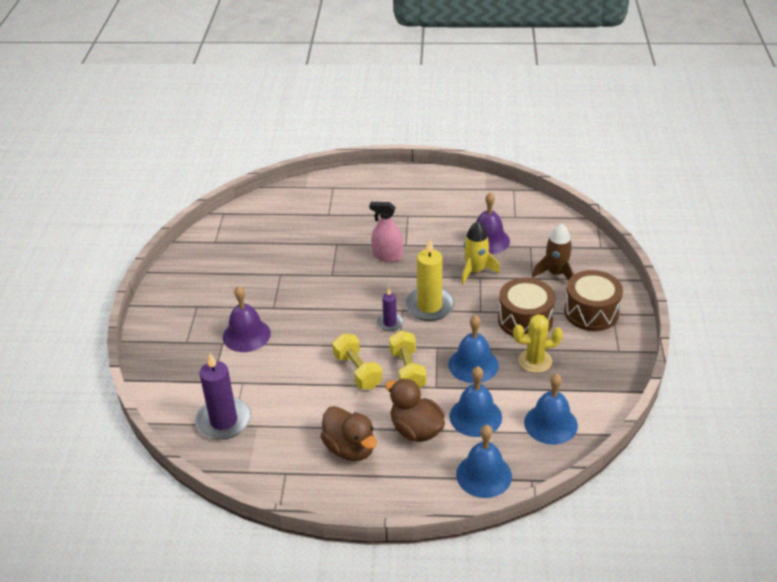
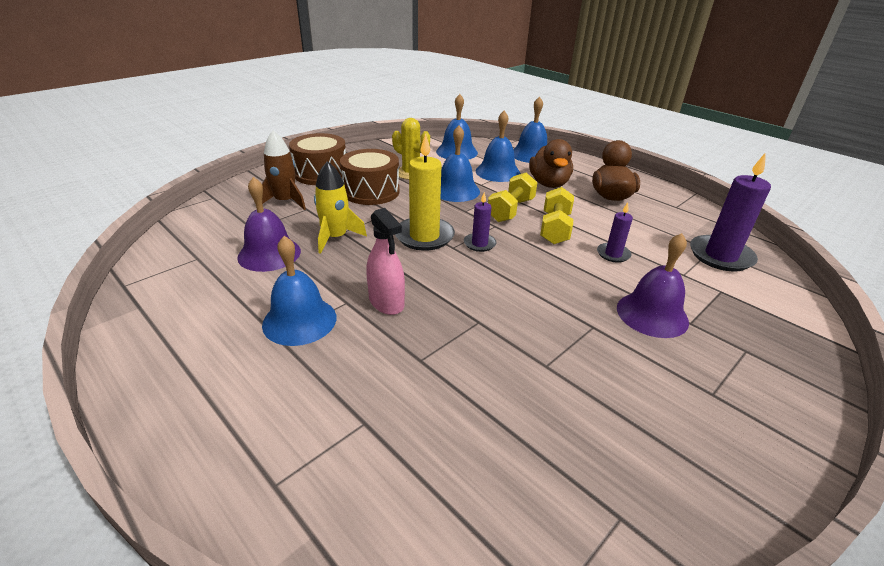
camera: 140 degrees left, 5 degrees down
(299, 371) = (613, 254): none -> purple candle
(411, 225) = (299, 320): none -> blue bell

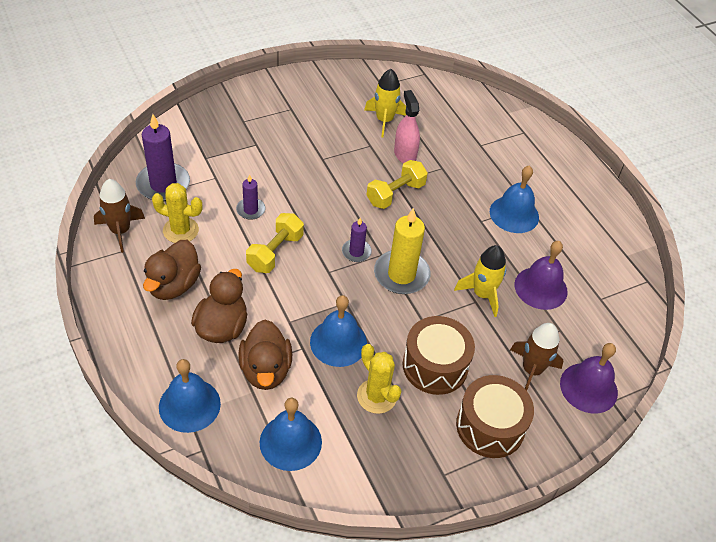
camera: 165 degrees left, 15 degrees up
(386, 302) = (452, 213): pink spray bottle -> pink spray bottle (405, 154)
(497, 172) = (266, 370): blue bell -> brown duck
(511, 210) = (298, 290): yellow dumbbell -> yellow dumbbell (395, 194)
(555, 420) = (384, 120): none -> yellow rocket
(652, 226) = (180, 230): none -> yellow cactus
(652, 314) = (275, 156): purple bell -> purple bell (588, 387)
(698, 217) = (120, 231): none -> brown rocket

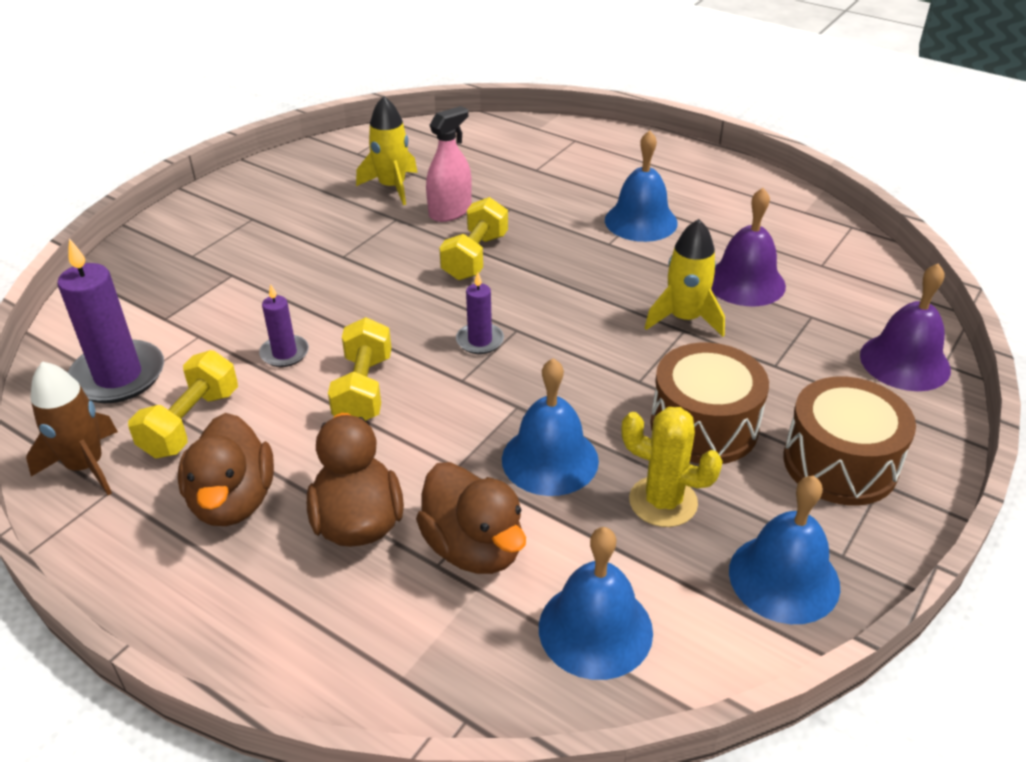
camera: 25 degrees left, 10 degrees down
(180, 230) = (191, 423): yellow cactus -> yellow dumbbell
(189, 405) = (391, 661): blue bell -> blue bell (784, 578)
(401, 274) = (563, 341): yellow candle -> none
(405, 154) = (450, 211): pink spray bottle -> pink spray bottle turned 90 degrees clockwise
(531, 370) = (823, 374): brown rocket -> none

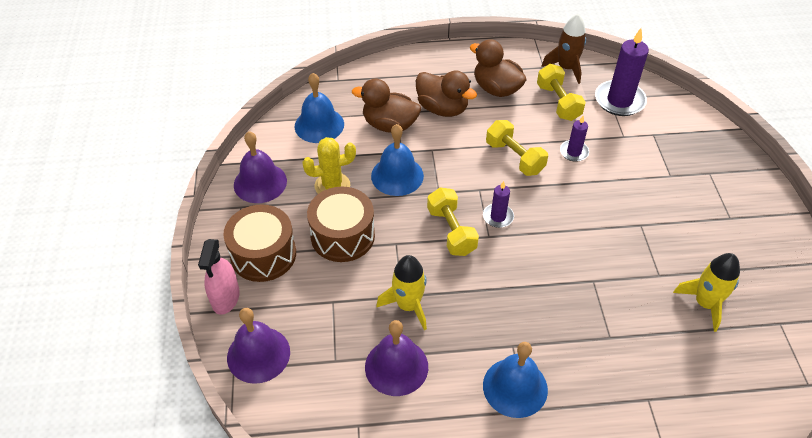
camera: 140 degrees right, 10 degrees up
(450, 211) = (639, 305): pink spray bottle -> pink spray bottle (225, 298)
(475, 257) = (573, 275): yellow dumbbell -> yellow dumbbell (451, 231)
(784, 578) = (260, 183): blue bell -> purple bell

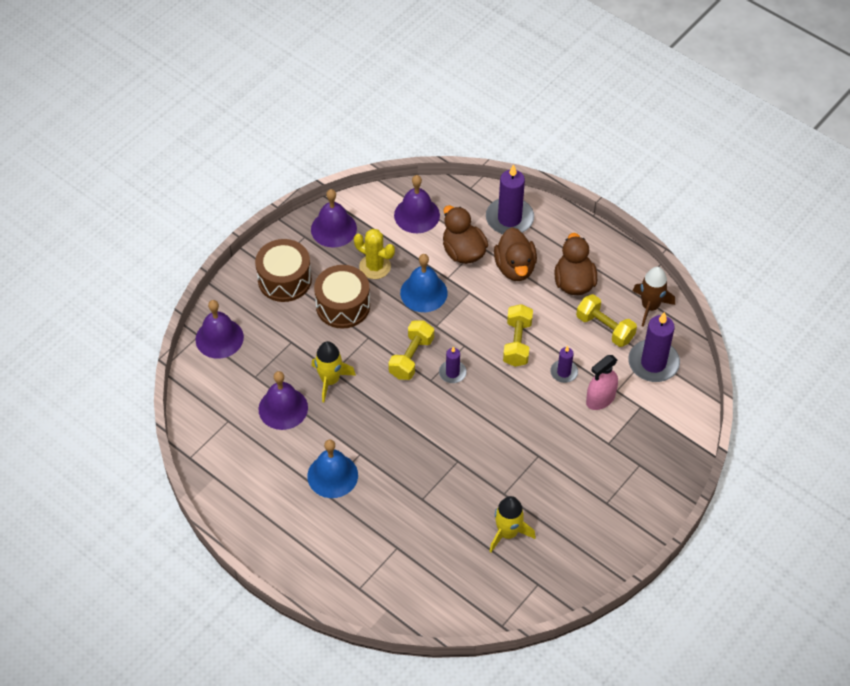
camera: 45 degrees right, 5 degrees up
(225, 298) = (236, 290): pink spray bottle -> pink spray bottle (600, 399)
(319, 125) = (417, 215): blue bell -> purple bell
(394, 80) = (509, 218): none -> purple candle
(558, 102) = (605, 328): yellow dumbbell -> yellow dumbbell turned 75 degrees counterclockwise

